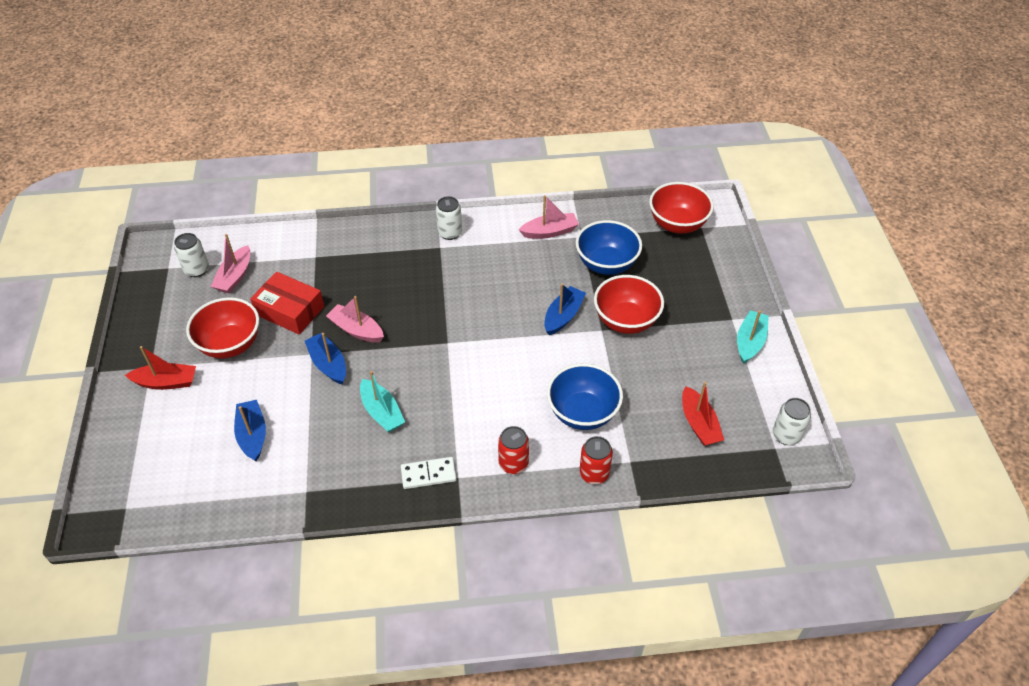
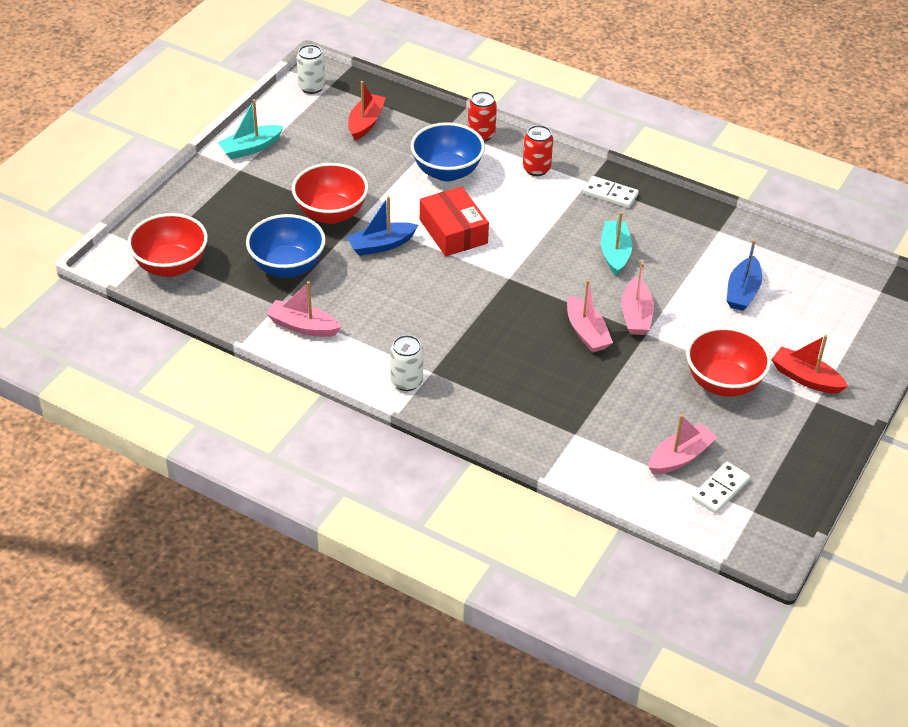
camera: 145 degrees left, 5 degrees down
(196, 270) = (720, 489): white can -> white domino
(290, 311) = (641, 386): red box -> red box (453, 231)
(328, 364) = (636, 315): blue boat -> pink boat

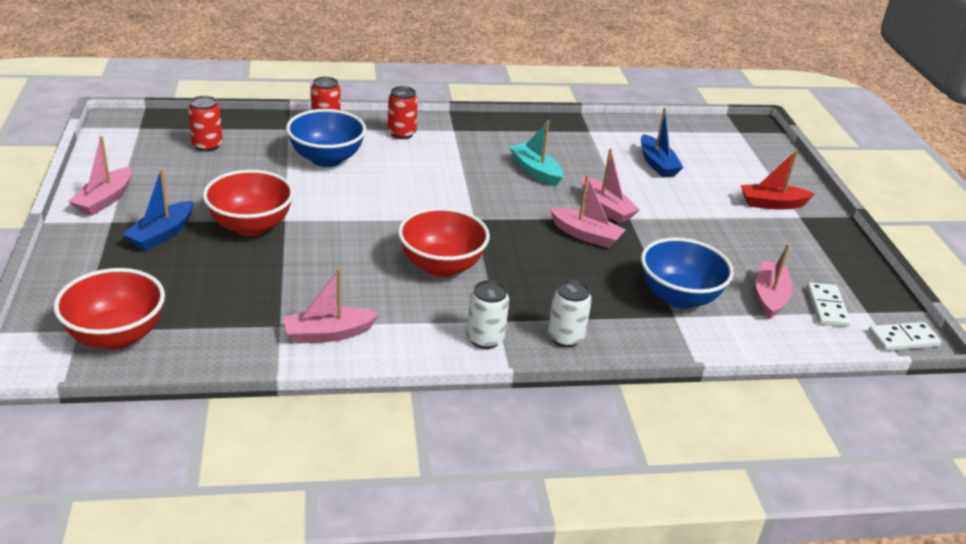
camera: 40 degrees left, 10 degrees down
(251, 148) = (105, 200): turquoise boat -> pink boat
(287, 267) = (254, 287): blue bowl -> blue bowl (678, 297)
(311, 87) = (121, 134): white can -> white can (565, 337)
(365, 123) = (207, 145): red boat -> red can
(381, 245) = (330, 235): blue boat -> blue boat (162, 234)
(453, 231) = (384, 201): red box -> none
(610, 194) = (481, 133): white domino -> white domino (903, 339)
(723, 383) = (726, 230): red bowl -> red bowl (441, 266)

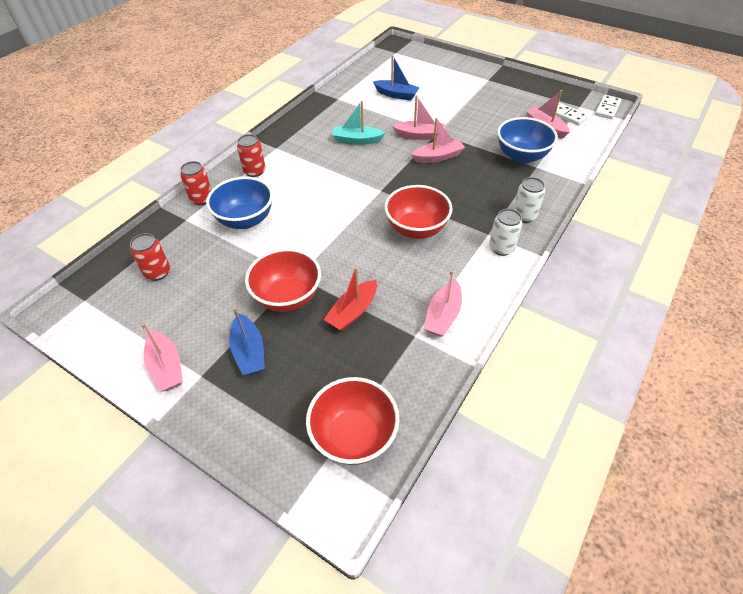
camera: 45 degrees left, 15 degrees up
(772, 204) = (470, 81): red boat -> red boat (353, 312)

